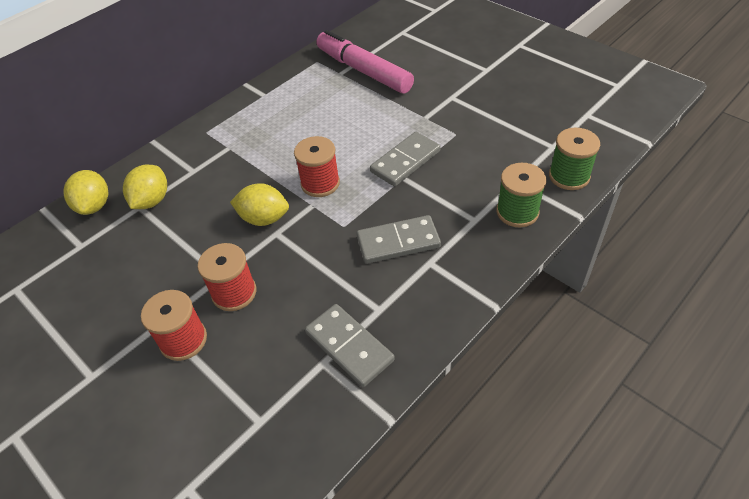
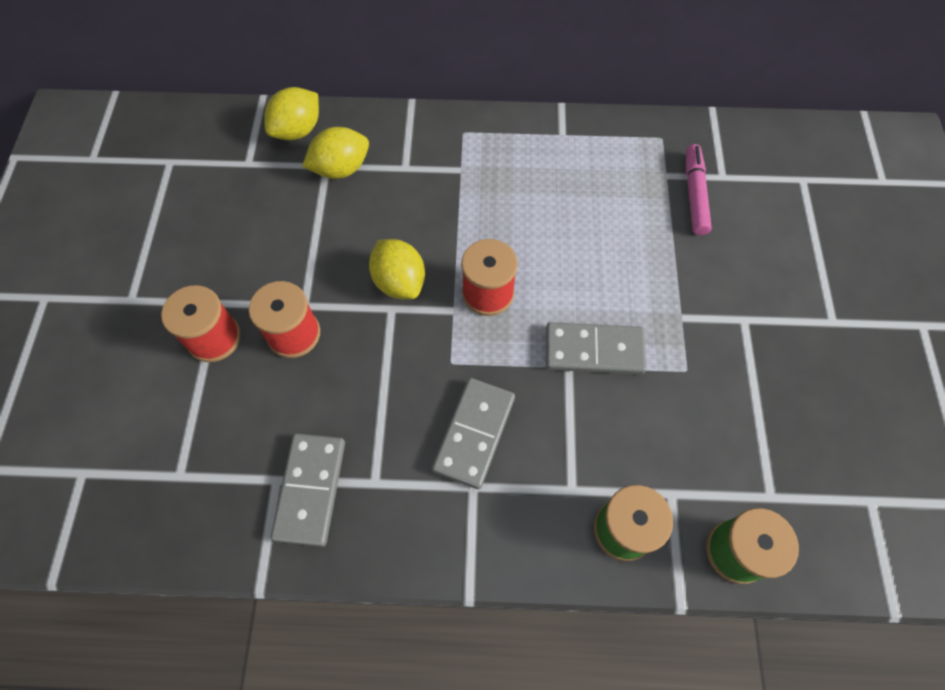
camera: 45 degrees right, 15 degrees up
(364, 70) = (694, 194): pink marker -> pink marker, size x0.58
(398, 242) = (474, 433): grey domino -> grey domino turned 75 degrees clockwise

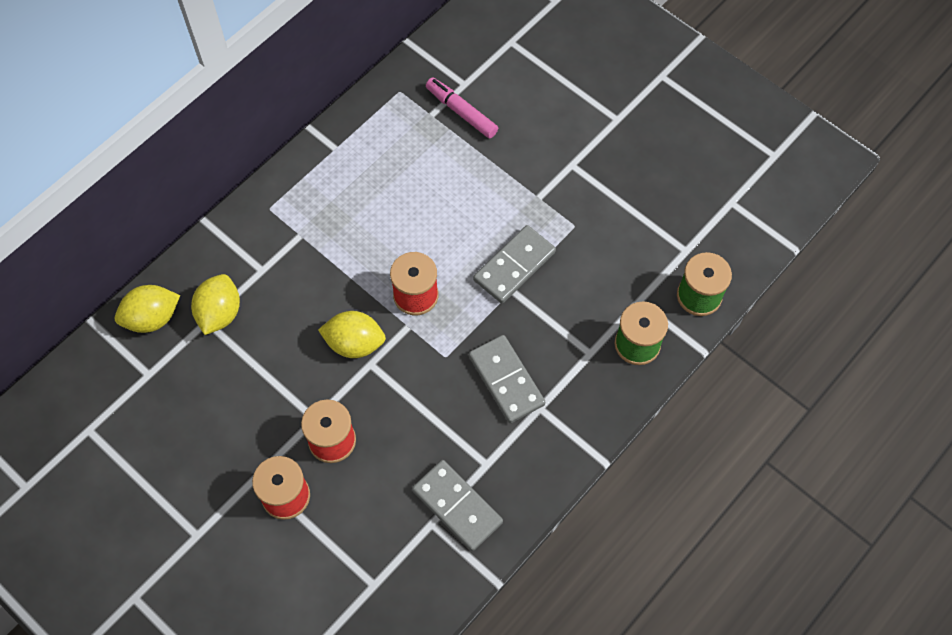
camera: 50 degrees left, 0 degrees up
(298, 130) = (152, 318): yellow lemon -> yellow lemon turned 75 degrees clockwise

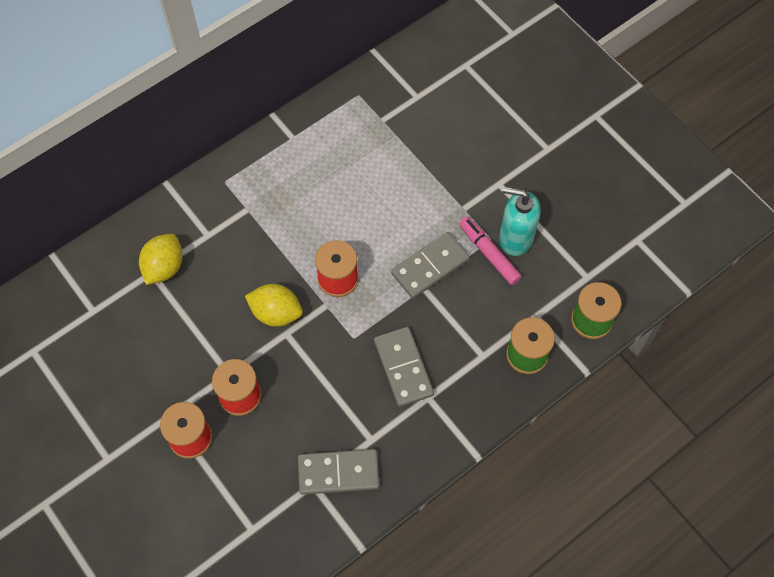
camera: 10 degrees right, 0 degrees up
(152, 318) = (105, 262): yellow lemon -> none
(457, 506) = (338, 472): grey domino -> grey domino turned 60 degrees counterclockwise
(461, 112) = (409, 121): pink marker -> pink marker (489, 253)
(600, 220) = (515, 238): none -> turquoise soap dispenser

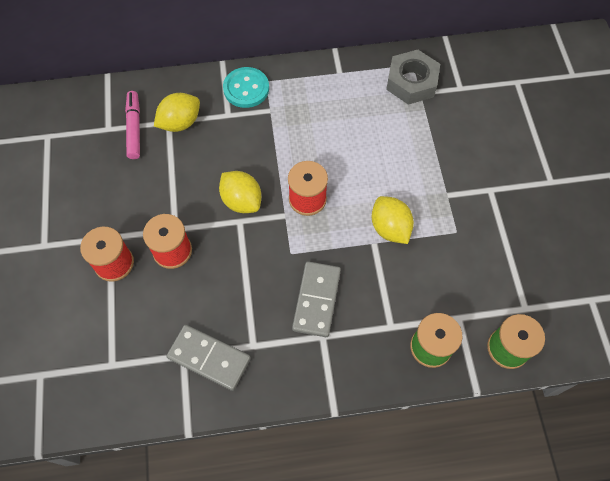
camera: 30 degrees right, 0 degrees up
(209, 199) = (246, 89): none -> turquoise button
(367, 113) = (411, 82): none -> grey nut
(430, 266) = (390, 228): grey domino -> yellow lemon
(489, 253) = (447, 243): pink marker -> pink marker (134, 128)
(515, 238) = (478, 242): turquoise soap dispenser -> none

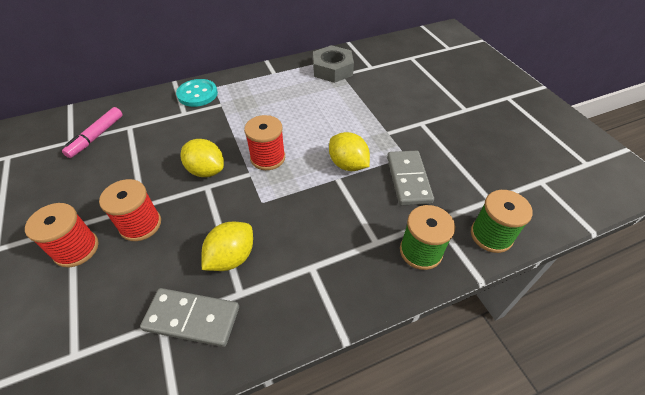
camera: 15 degrees left, 15 degrees down
(134, 128) = (96, 136): pink marker -> pink marker turned 135 degrees counterclockwise
(180, 123) = (140, 125): yellow lemon -> yellow lemon (231, 257)
(316, 300) = (296, 235): grey domino -> grey domino (408, 179)

